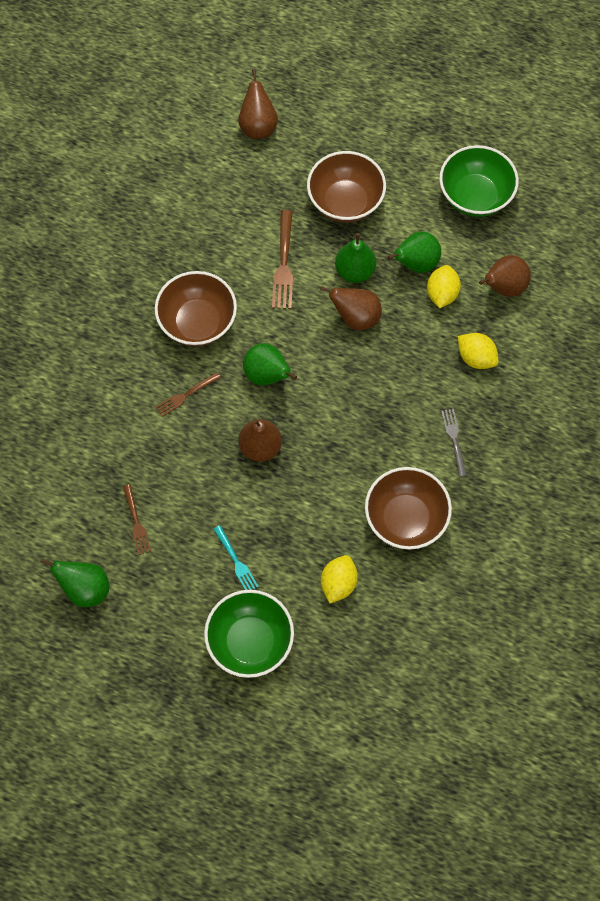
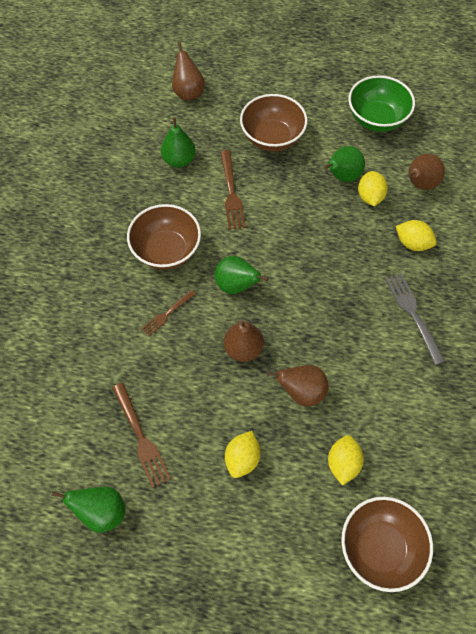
camera: 10 degrees left, 5 degrees down
(136, 522) = (141, 437): brown fork -> brown fork, size x1.59
(236, 561) = (242, 459): turquoise fork -> yellow lemon
(250, 641) = (272, 536): green bowl -> none
(355, 271) = (293, 190): green pear -> green pear (179, 160)
(356, 317) = (302, 226): brown pear -> brown pear (302, 392)
(405, 518) = (389, 391): brown bowl -> brown bowl (380, 547)
(454, 439) = (413, 314): grey fork -> grey fork, size x1.59

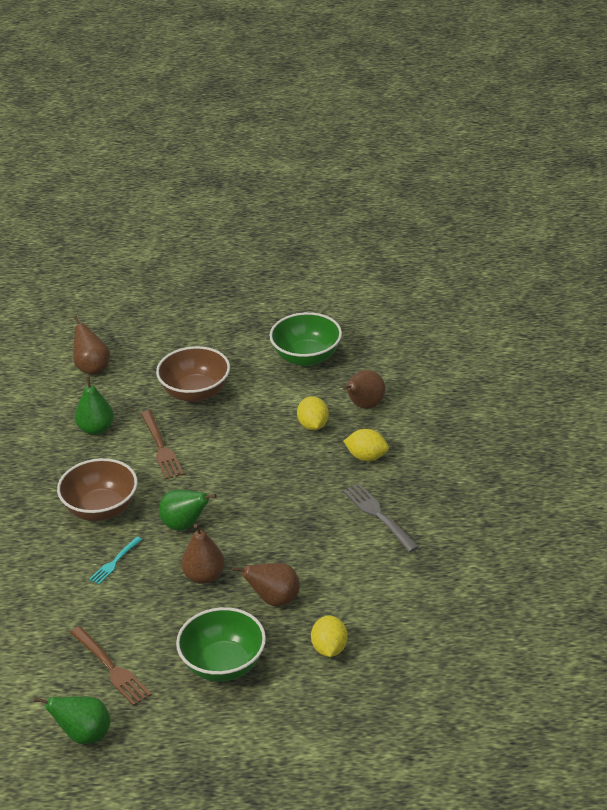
camera: 10 degrees left, 25 degrees down
(167, 314) = (115, 562): brown fork -> turquoise fork
(242, 459) = (223, 665): yellow lemon -> green bowl
(342, 176) = (279, 413): green pear -> none
(380, 547) = (381, 707): brown bowl -> none

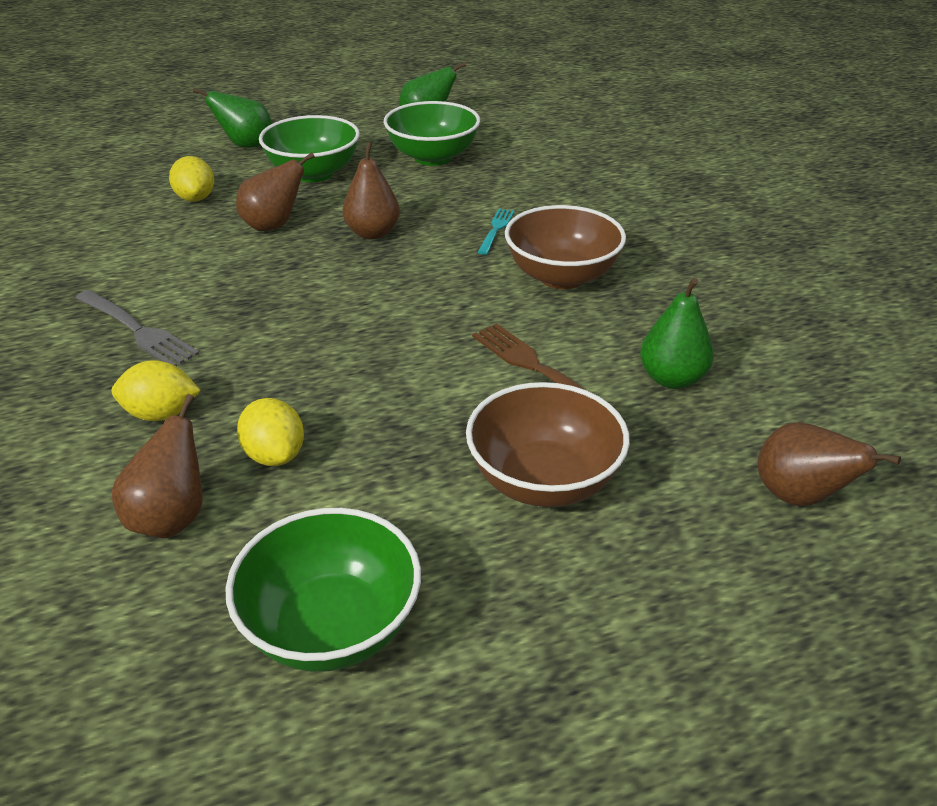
camera: 160 degrees right, 0 degrees up
(111, 668) = (432, 157): brown fork -> green bowl
(184, 525) = (429, 277): green pear -> green pear (246, 145)

